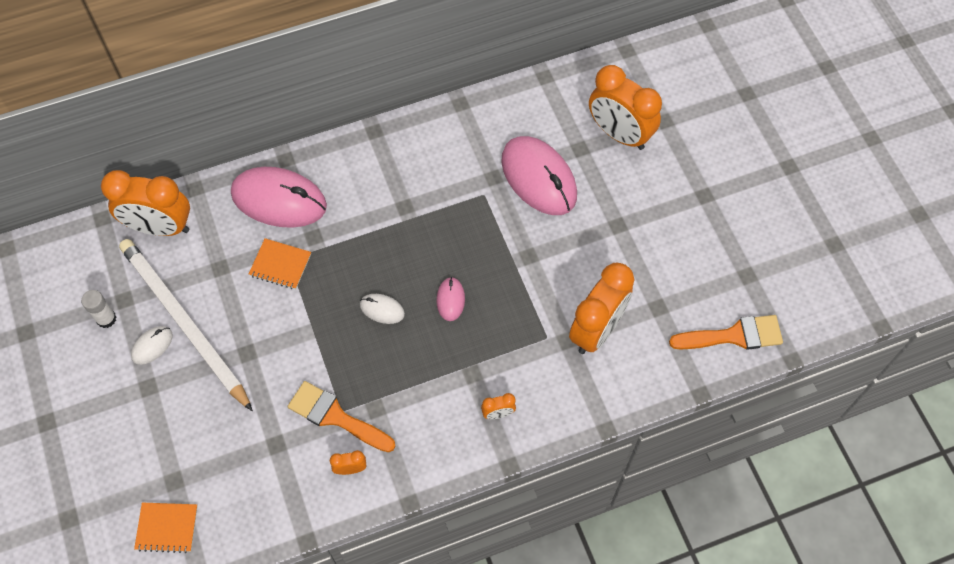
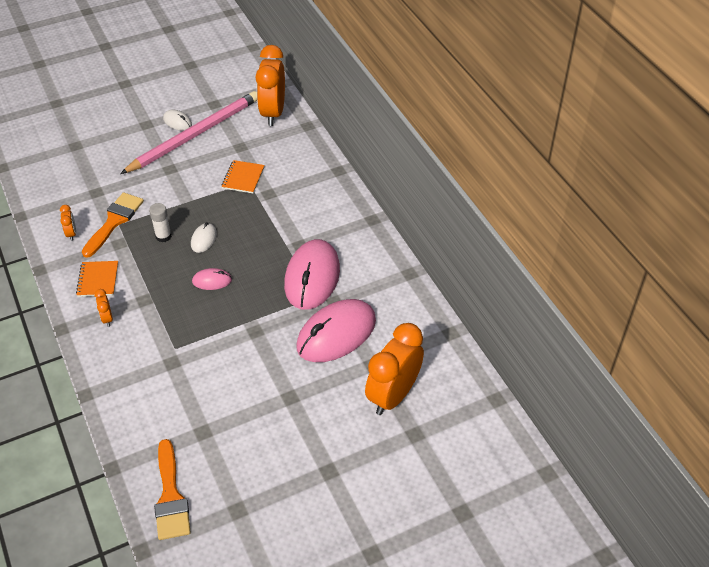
camera: 85 degrees right, 15 degrees down
(106, 319) = (199, 98): white glue stick -> white glue stick (163, 236)
(167, 528) = (42, 147): orange notebook -> orange notebook (98, 280)
(184, 322) = (195, 135): white pencil -> pink pencil
(279, 200) = (300, 171): pink mouse -> pink mouse (312, 277)
(597, 330) = (180, 384): orange clock -> none

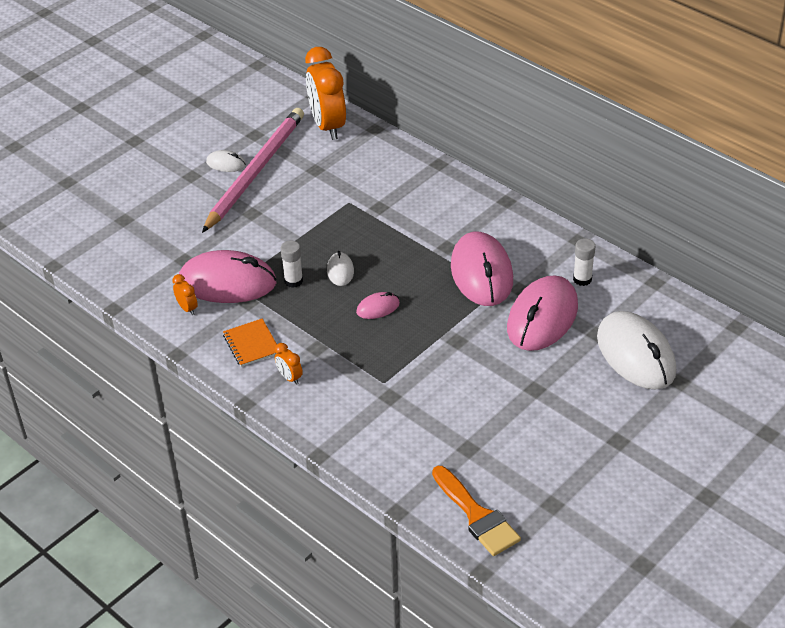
camera: 20 degrees left, 5 degrees down
(114, 221) = (227, 282): orange brush -> pink mouse
(243, 178) = (340, 199): orange notebook -> none
(391, 310) = (582, 279): none -> white glue stick
(393, 395) = (636, 355): orange clock -> white mouse

